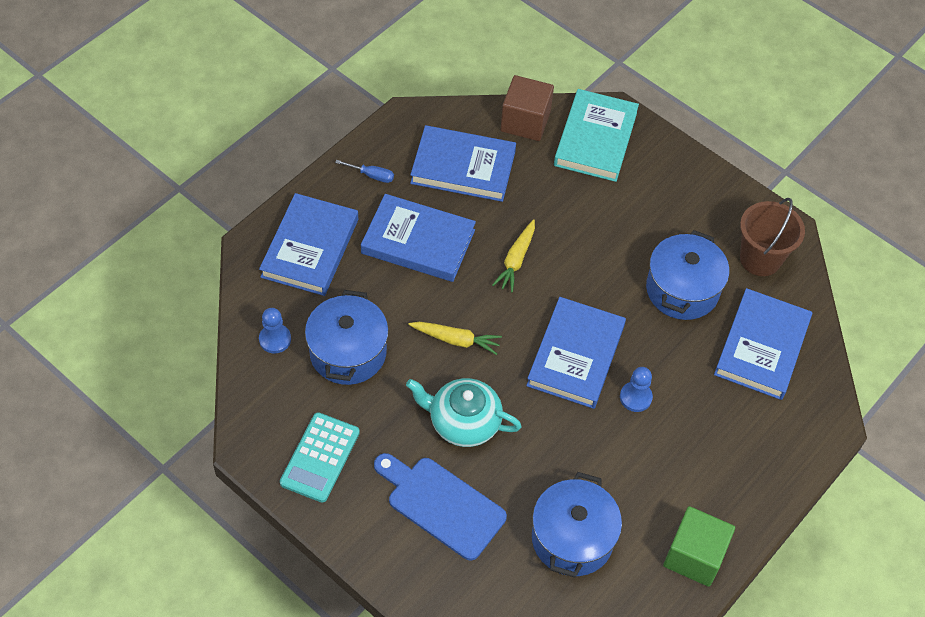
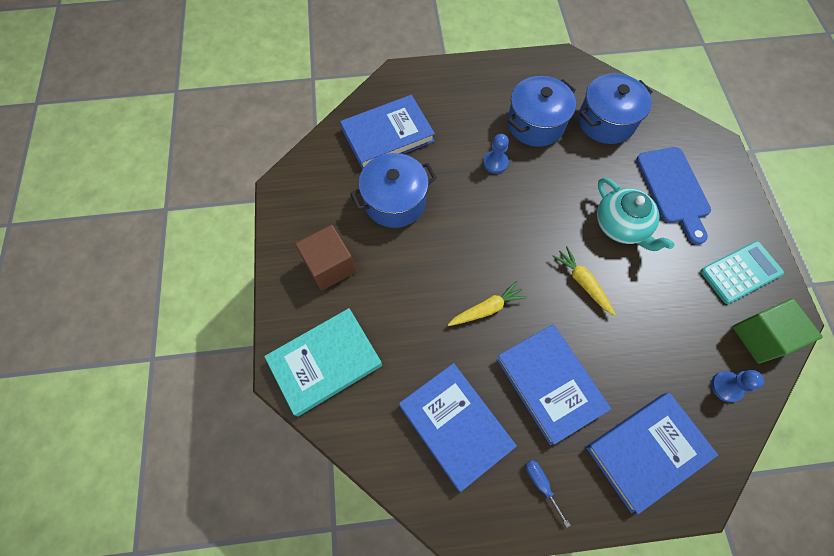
camera: 135 degrees left, 10 degrees up
(348, 352) = (672, 332): blue pot -> blue pot (535, 124)
(525, 121) = (362, 429): brown cube -> brown cube (330, 266)
(576, 356) = (508, 212): blue book -> none
(694, 556) = (544, 71): green cube -> green cube (760, 337)
(760, 259) = (322, 183): brown bucket -> none

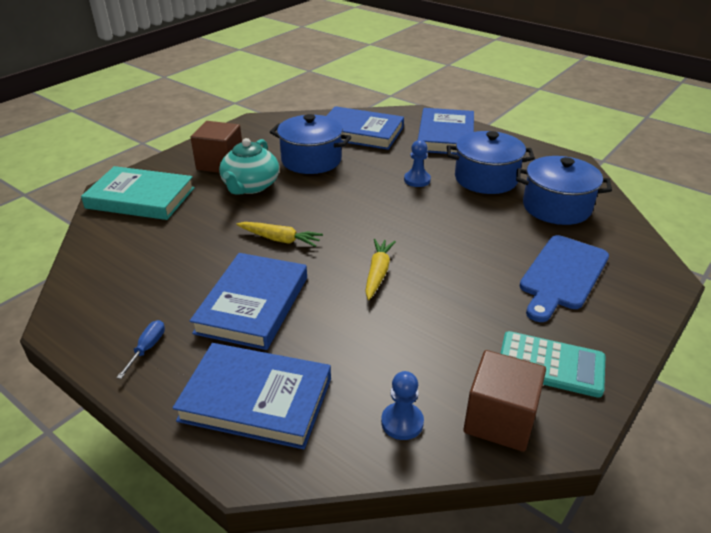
camera: 45 degrees right, 30 degrees down
(455, 426) = (153, 276): blue book -> blue book (445, 136)
(621, 226) = (469, 265): turquoise teapot -> turquoise teapot (250, 186)
(760, 337) = (499, 420): green cube -> brown cube

